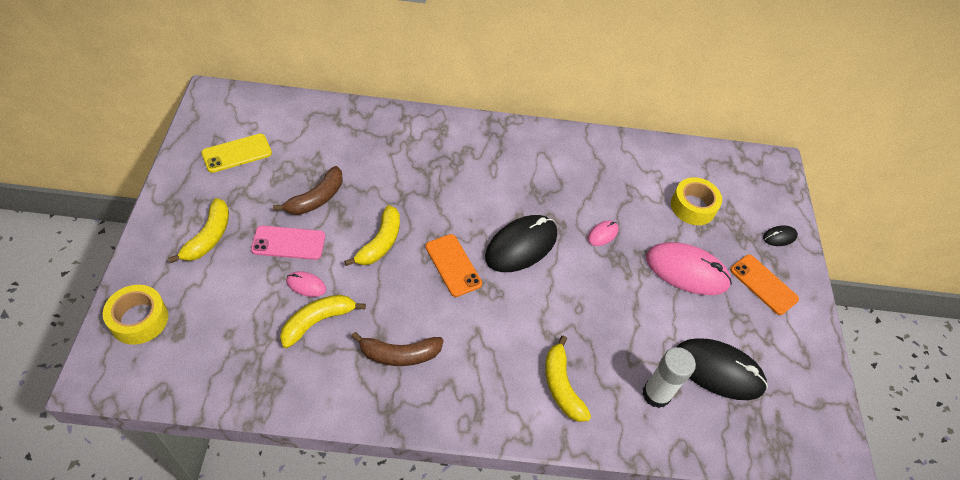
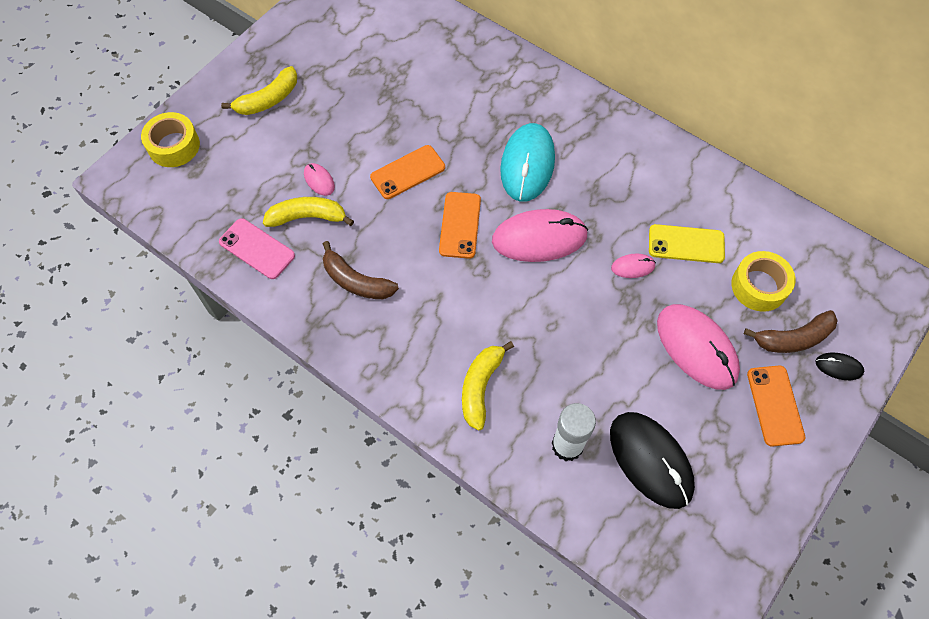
camera: 40 degrees right, 10 degrees up
(237, 153) = (338, 32): yellow phone -> yellow phone (686, 244)
(288, 243) = (329, 135): pink phone -> pink phone (257, 249)
(316, 199) = (379, 105): brown banana -> brown banana (793, 338)
(380, 243) = (408, 172): yellow banana -> orange phone
(471, 193) = (527, 164): none -> turquoise mouse
(521, 245) = (539, 238): black mouse -> pink mouse

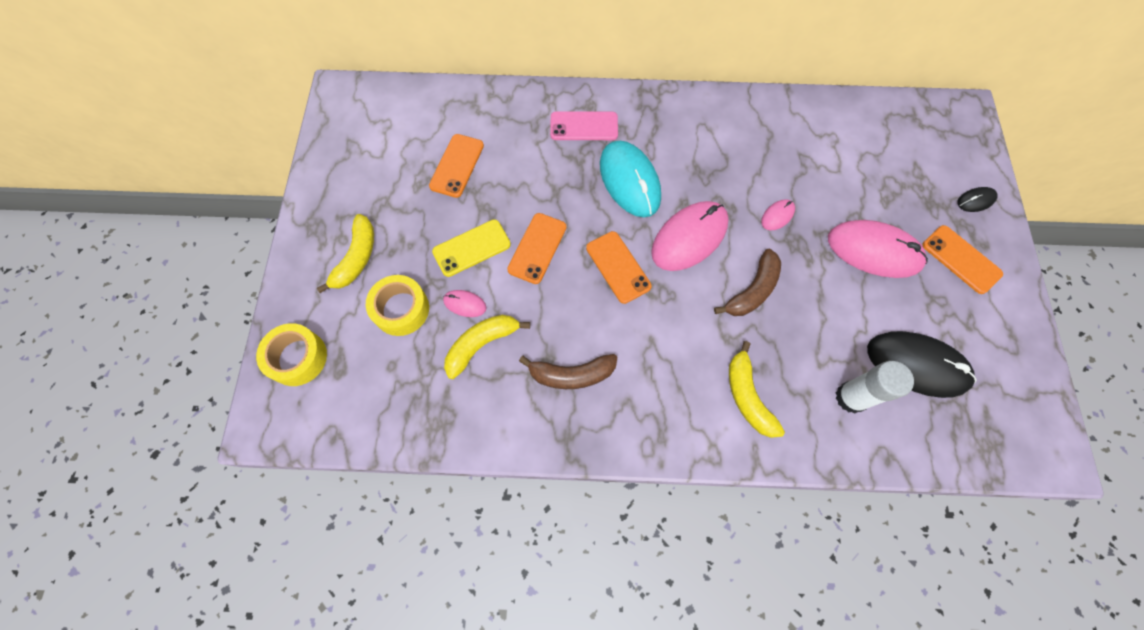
camera: 35 degrees left, 5 degrees up
(257, 249) = (458, 404): pink phone -> pink phone (584, 126)
(397, 73) = (457, 166): none -> orange phone
(686, 244) = (800, 172): yellow phone -> yellow phone (471, 248)
(759, 286) = (875, 173): yellow tape -> yellow tape (401, 309)
(793, 338) = (930, 199): brown banana -> brown banana (752, 290)

